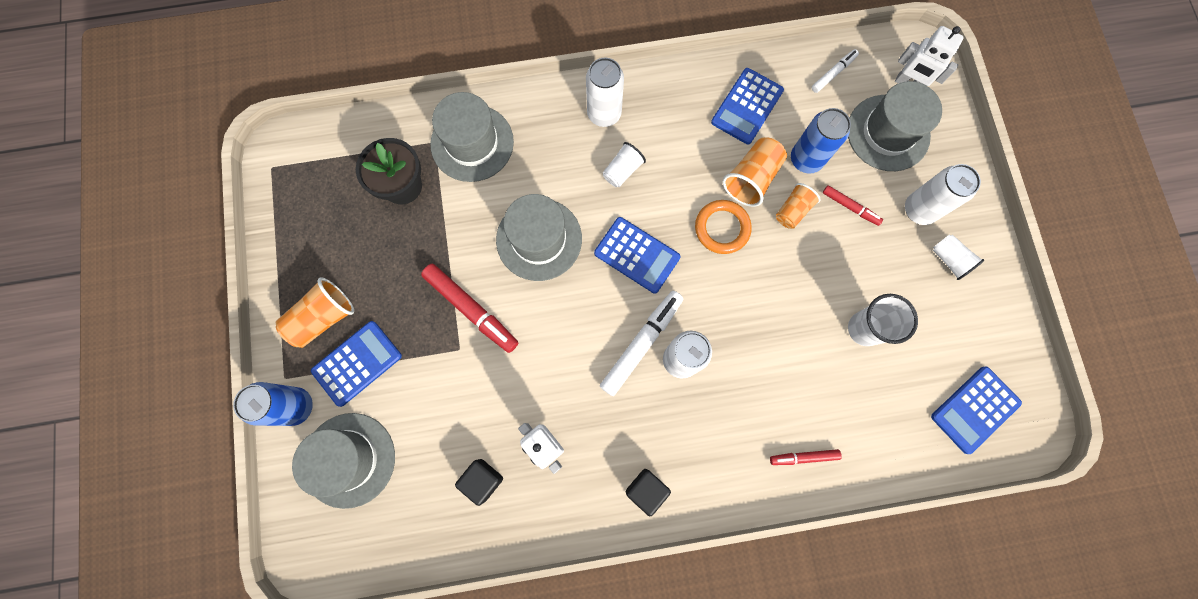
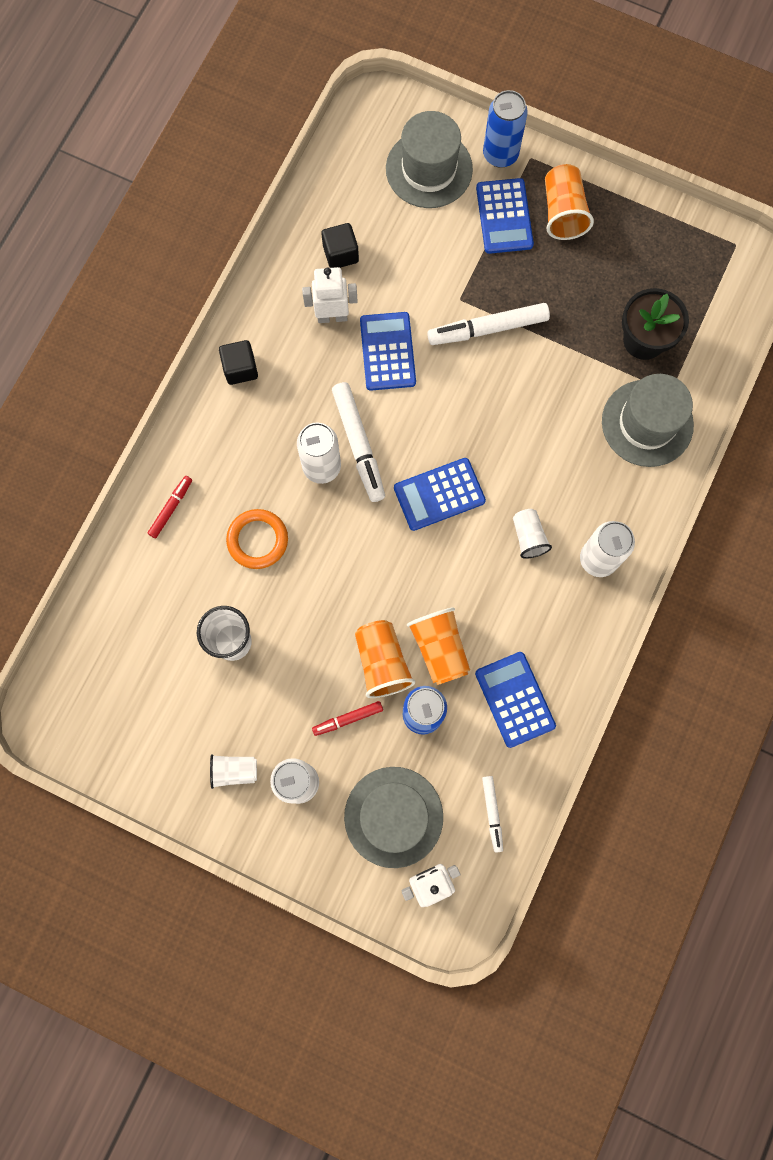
camera: 125 degrees right, 0 degrees up
(471, 309) = (488, 329): red marker -> white marker
(539, 239) = (512, 422): grey hat -> none
(722, 228) = (411, 586): orange ring -> orange ring (257, 540)
(792, 211) = (382, 662): orange cup -> orange cup, size x1.53
(975, 409) = (97, 681): blue calculator -> blue calculator (387, 351)

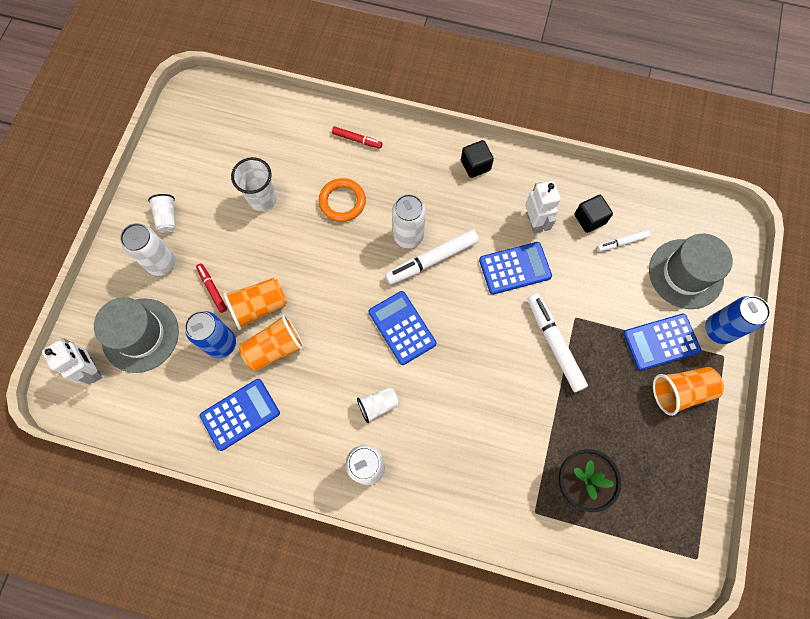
camera: 80 degrees right, 5 degrees down
(492, 813) = (147, 410): white marker -> white marker (622, 242)
(647, 423) = (500, 495): grey hat -> none

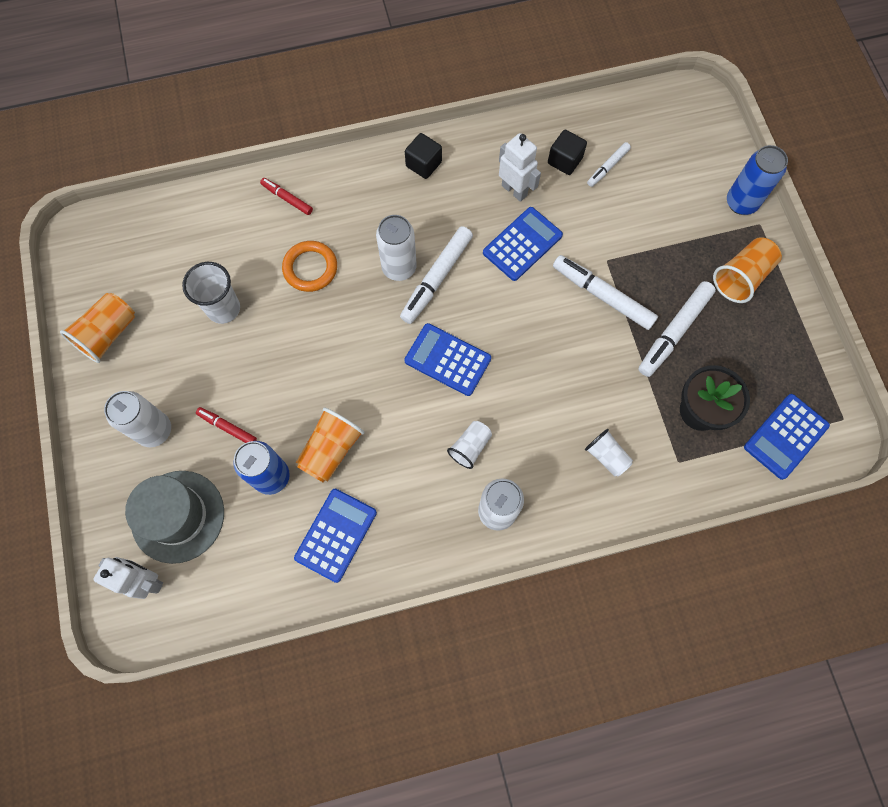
camera: 30 degrees left, 0 degrees up
(167, 218) = (131, 381): white cup -> white cup (606, 456)
(259, 307) = (288, 418): orange cup -> orange cup (108, 334)
(357, 140) = (287, 199): red marker -> red marker turned 135 degrees counterclockwise
(595, 405) = (674, 332): none -> white marker
(661, 342) = (697, 241): blue calculator -> blue calculator (785, 436)
(685, 274) = (682, 166): grey hat -> none

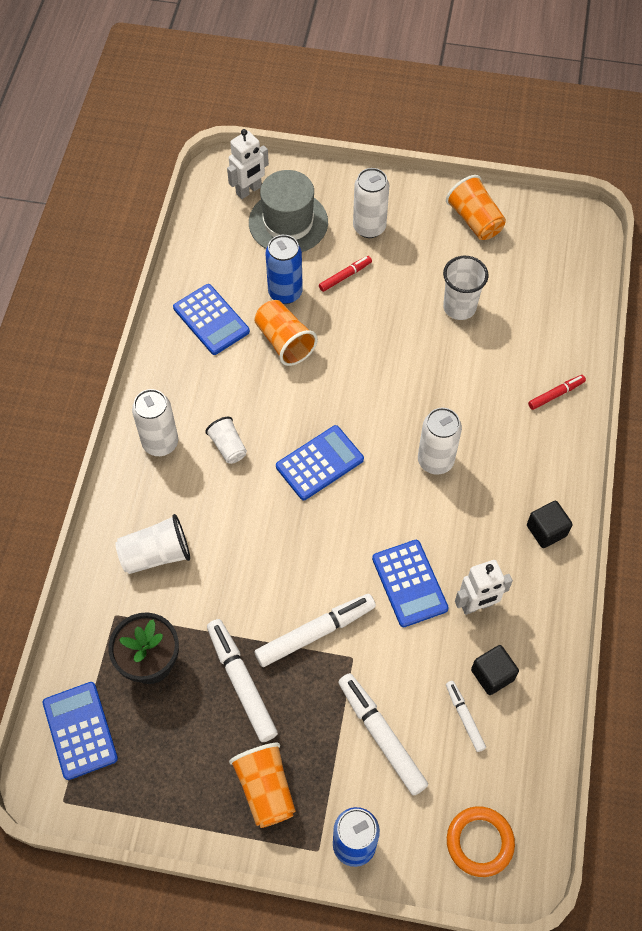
camera: 115 degrees right, 10 degrees down
(310, 268) = (469, 387): orange ring -> orange ring (479, 842)
(436, 278) = (408, 488): white marker -> white marker (381, 736)
(606, 456) = (156, 554): white cup -> white cup, size x1.53

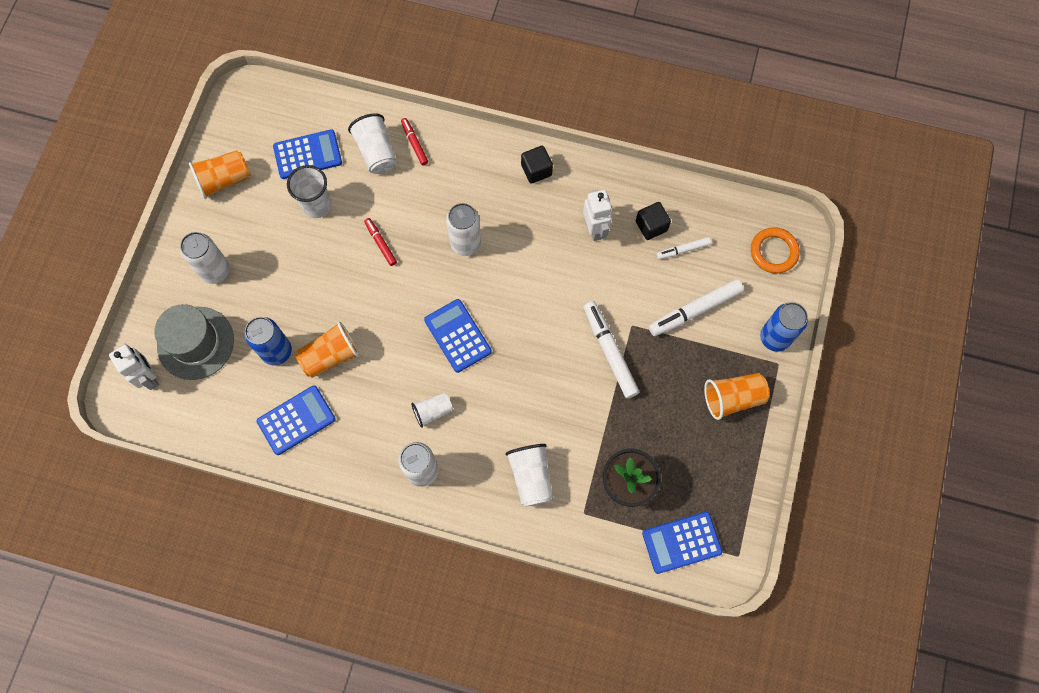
camera: 85 degrees left, 10 degrees up
(241, 682) = (648, 411): white marker -> none
(345, 276) = (267, 297): red marker -> red marker (380, 243)
(409, 583) = (573, 276): blue calculator -> blue calculator (307, 155)
(537, 357) = (376, 152): none -> white cup

